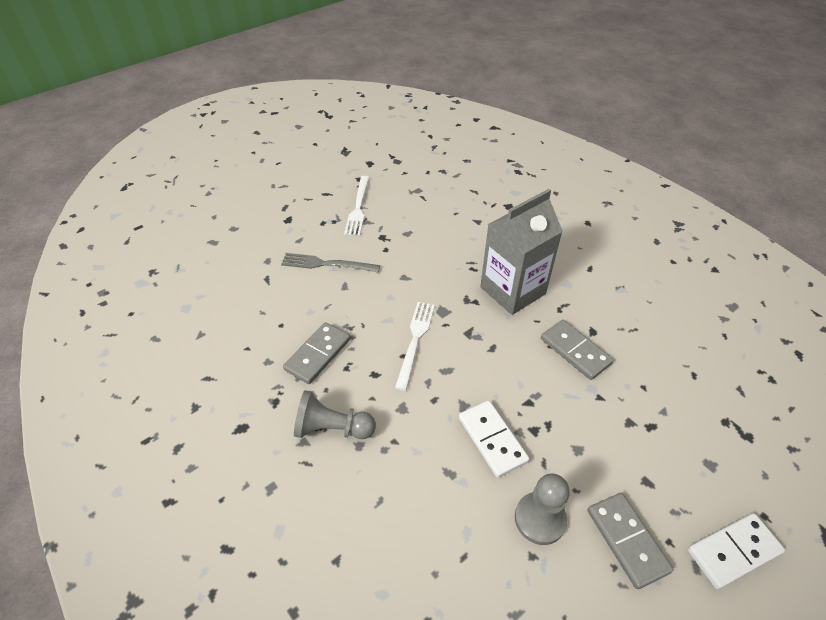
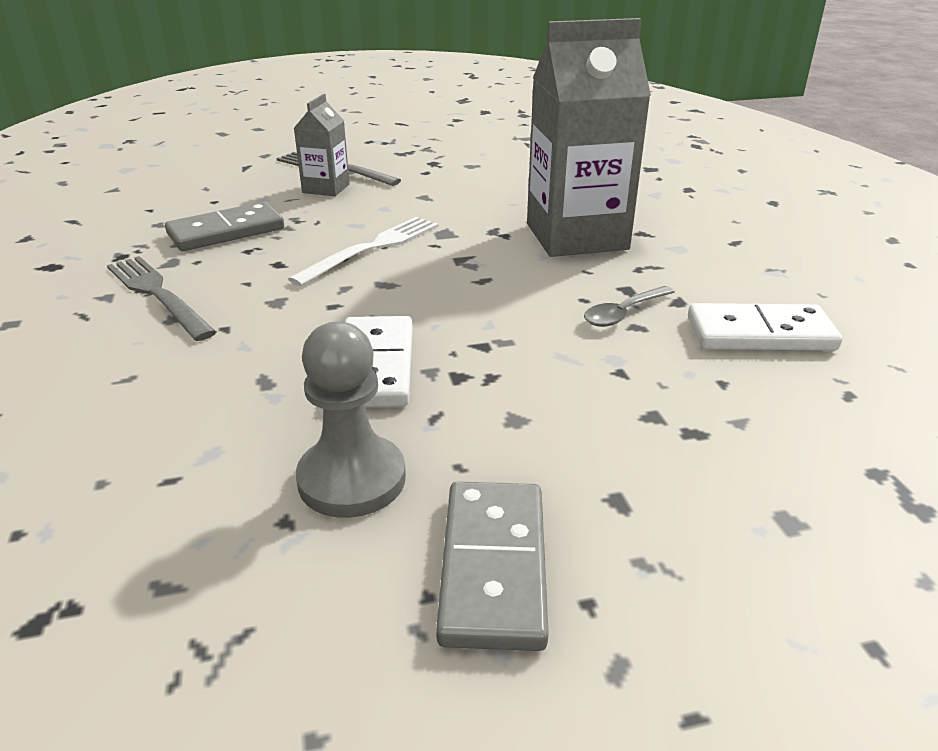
camera: 25 degrees right, 15 degrees down
(332, 428) = (158, 294): grey pawn -> grey fork
(340, 287) = (326, 188): none -> grey carton
(358, 207) = (429, 137): white fork -> none
(575, 351) = (623, 313): grey domino -> grey spoon
(733, 552) = (738, 679): white domino -> white domino (760, 334)

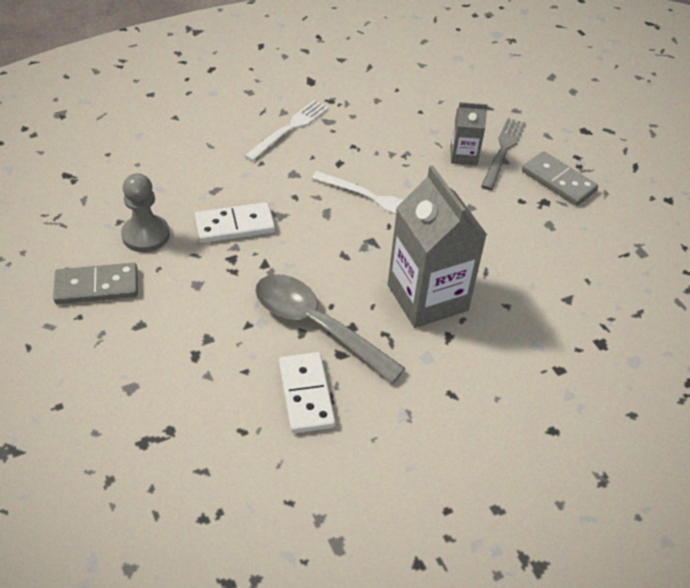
camera: 75 degrees right, 15 degrees up
(158, 294) = (289, 129): grey fork -> white fork
(226, 232) = (375, 130): grey domino -> grey domino (558, 181)
(623, 313) = (316, 325): grey spoon -> grey spoon, size x2.22

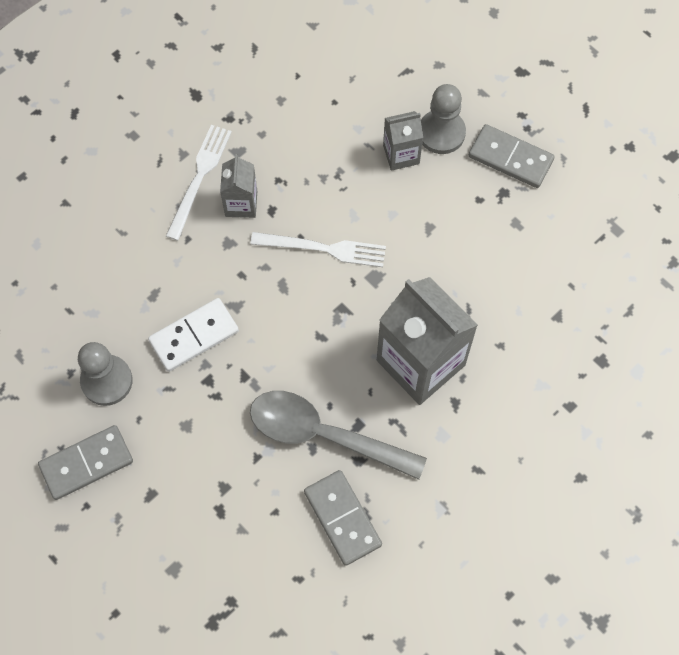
camera: 15 degrees left, 20 degrees up
(306, 394) = (342, 518): white domino -> grey domino
(316, 152) = (241, 203): none -> grey carton
(503, 151) = (441, 133): grey fork -> grey pawn

